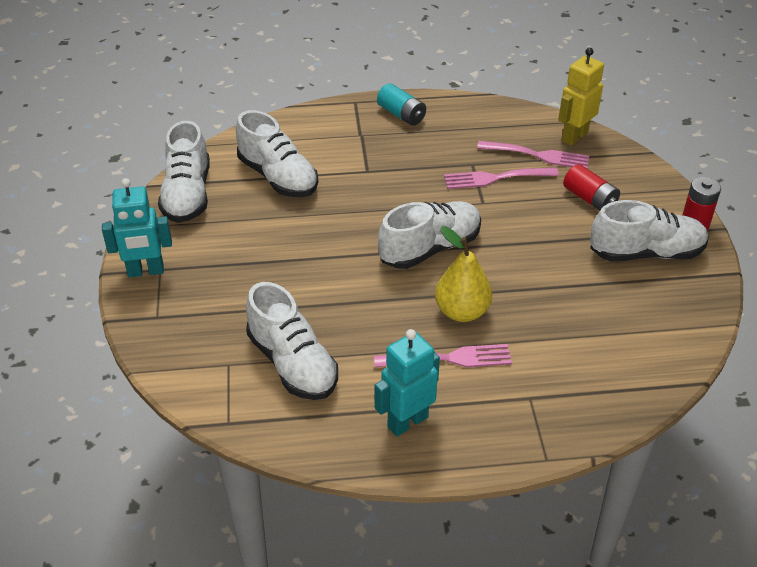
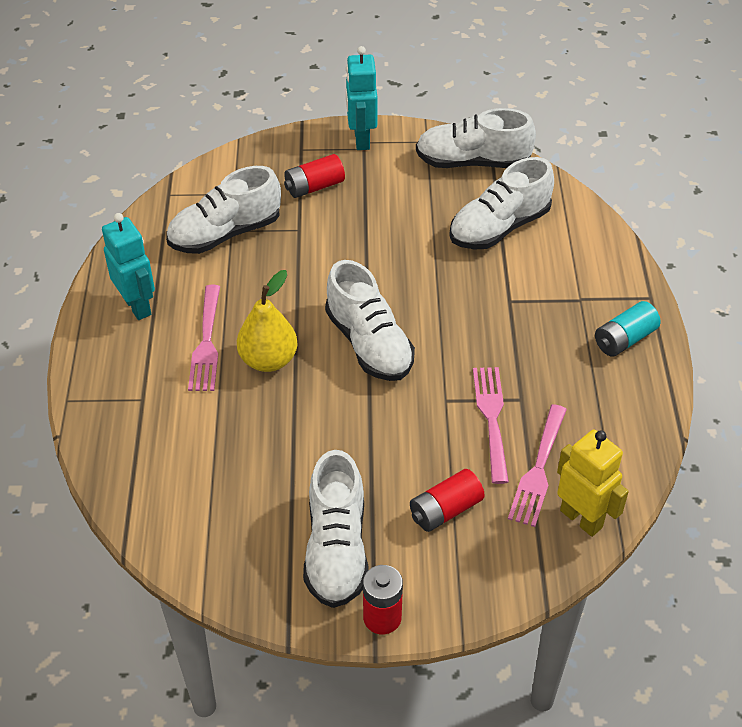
camera: 95 degrees right, 5 degrees up
(219, 301) = (314, 187): none -> red battery

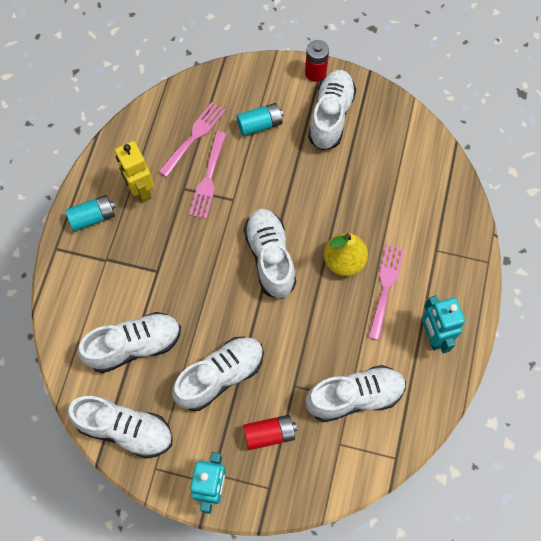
camera: 165 degrees left, 20 degrees up
(387, 221) = (220, 376): none -> white shoe
(445, 510) = (260, 125): red battery -> turquoise battery
(581, 518) = (182, 101): yellow robot -> yellow robot (141, 190)

